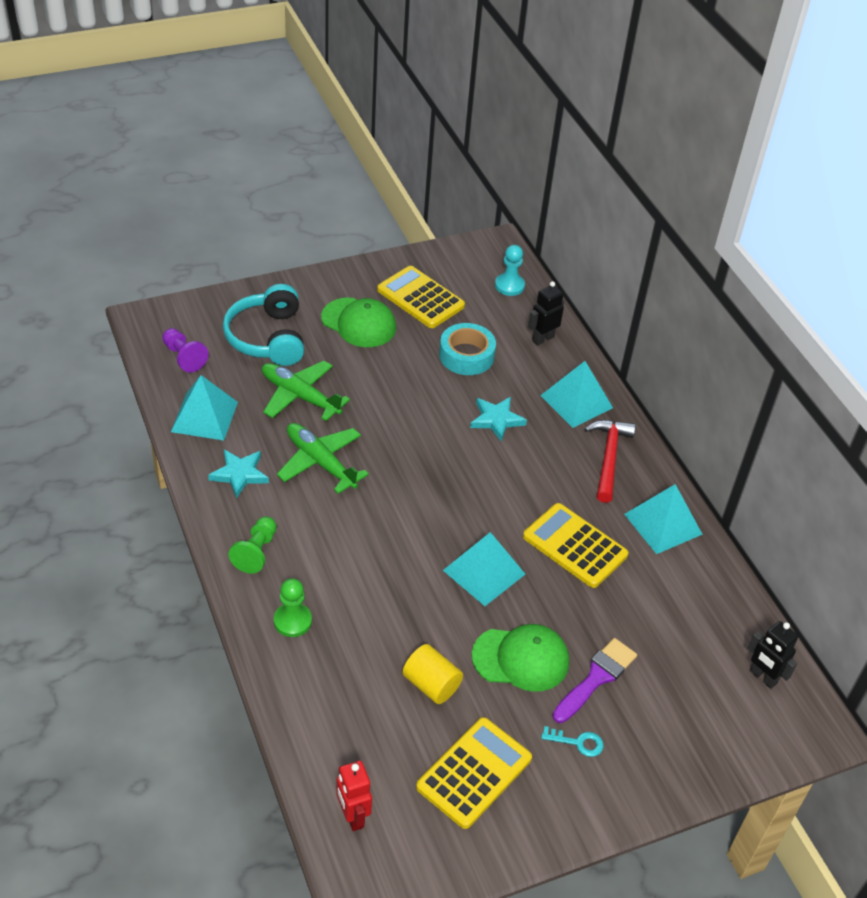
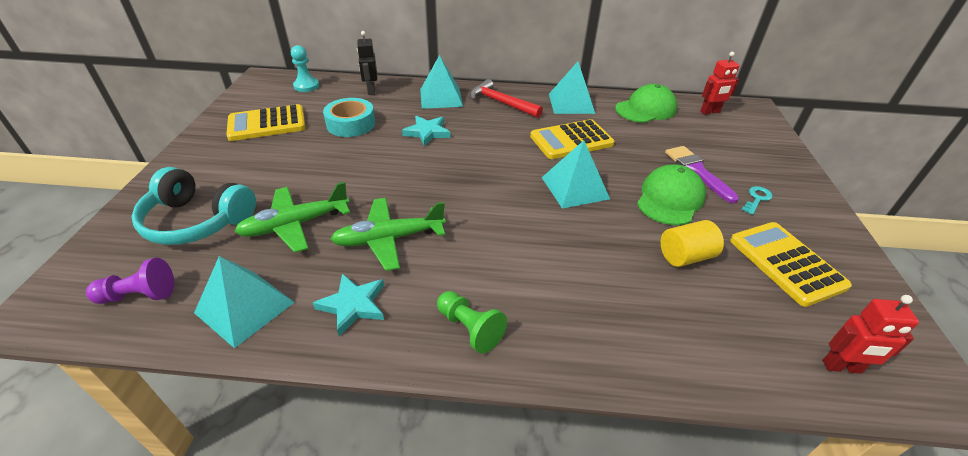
camera: 60 degrees left, 5 degrees down
(292, 621) = (578, 329): green pawn -> none
(359, 323) = (252, 161): green cap -> green cap (646, 109)
(763, 677) = (710, 112): black robot -> red robot

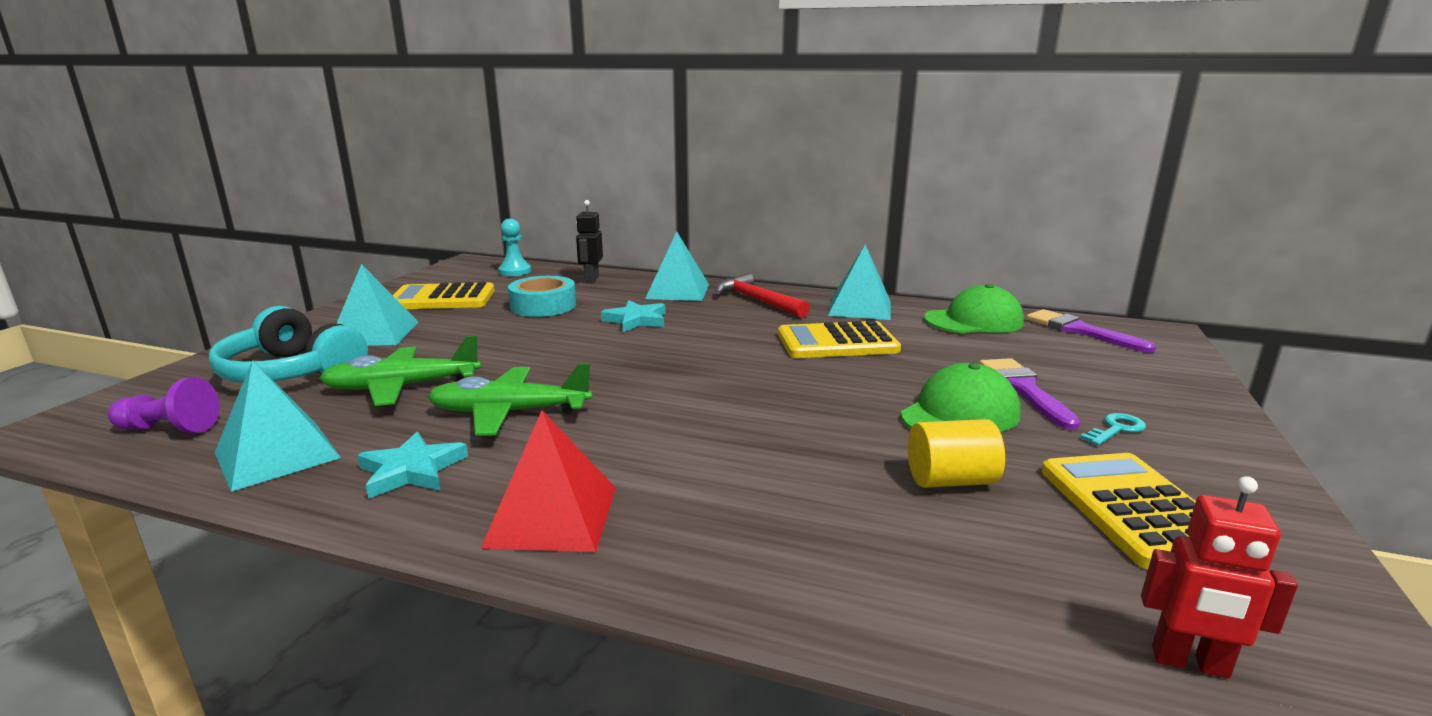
camera: 15 degrees right, 20 degrees down
(470, 328) = (552, 516): green pawn -> red pyramid
(575, 188) = (812, 389): turquoise pyramid -> turquoise pyramid (374, 333)
(710, 112) = (1080, 331): red robot -> purple brush

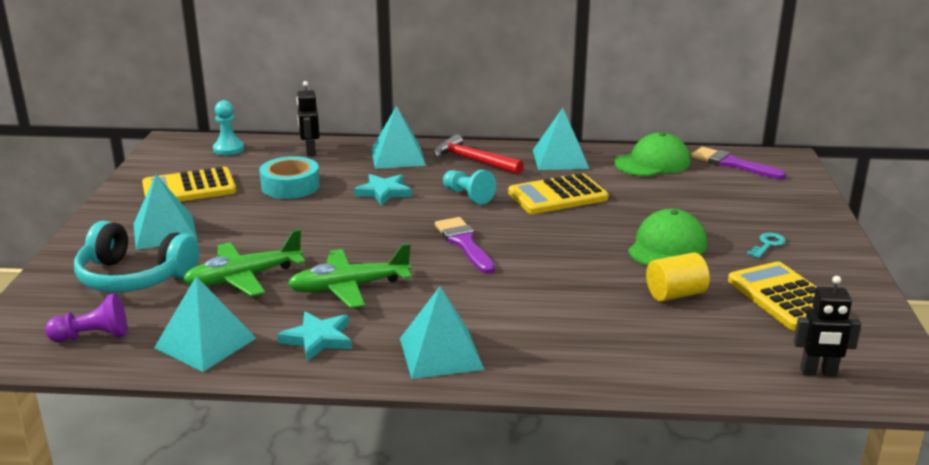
camera: 15 degrees left, 5 degrees up
(552, 516) = (441, 353): red pyramid -> turquoise pyramid
(728, 332) = (468, 196): none -> turquoise pawn
(1024, 389) = (703, 221): purple brush -> purple brush (464, 243)
(1189, 663) = (818, 372): red robot -> black robot

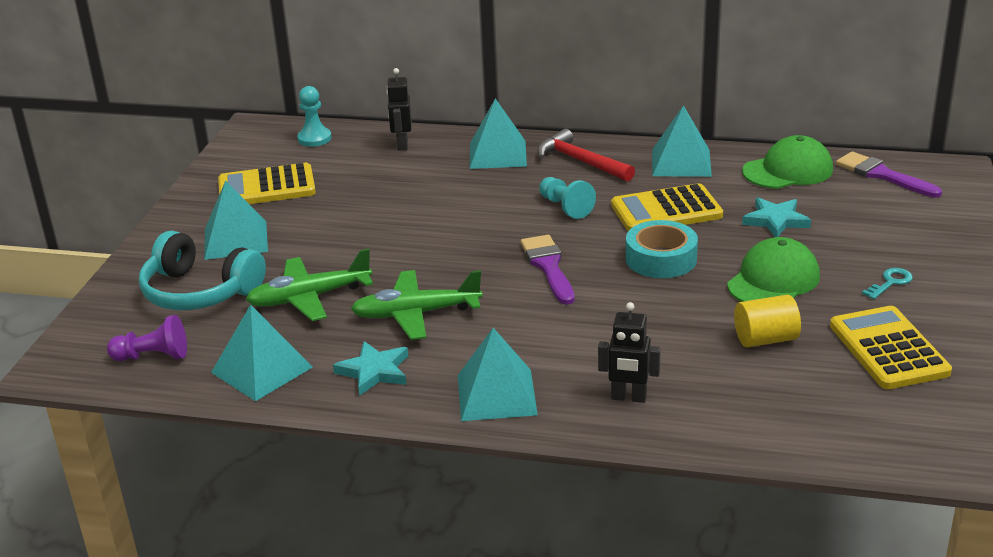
camera: 10 degrees right, 5 degrees up
(290, 186) = (374, 188): turquoise tape -> turquoise tape (661, 259)
(383, 192) = (473, 199): turquoise star -> turquoise star (775, 220)
(818, 372) = (895, 439): black robot -> black robot (628, 398)

